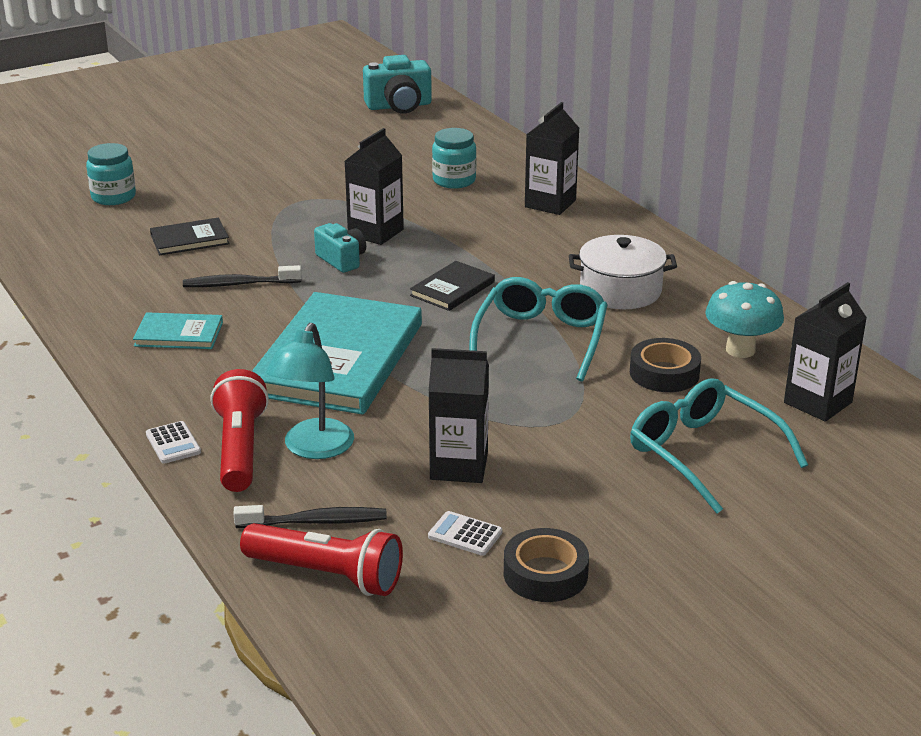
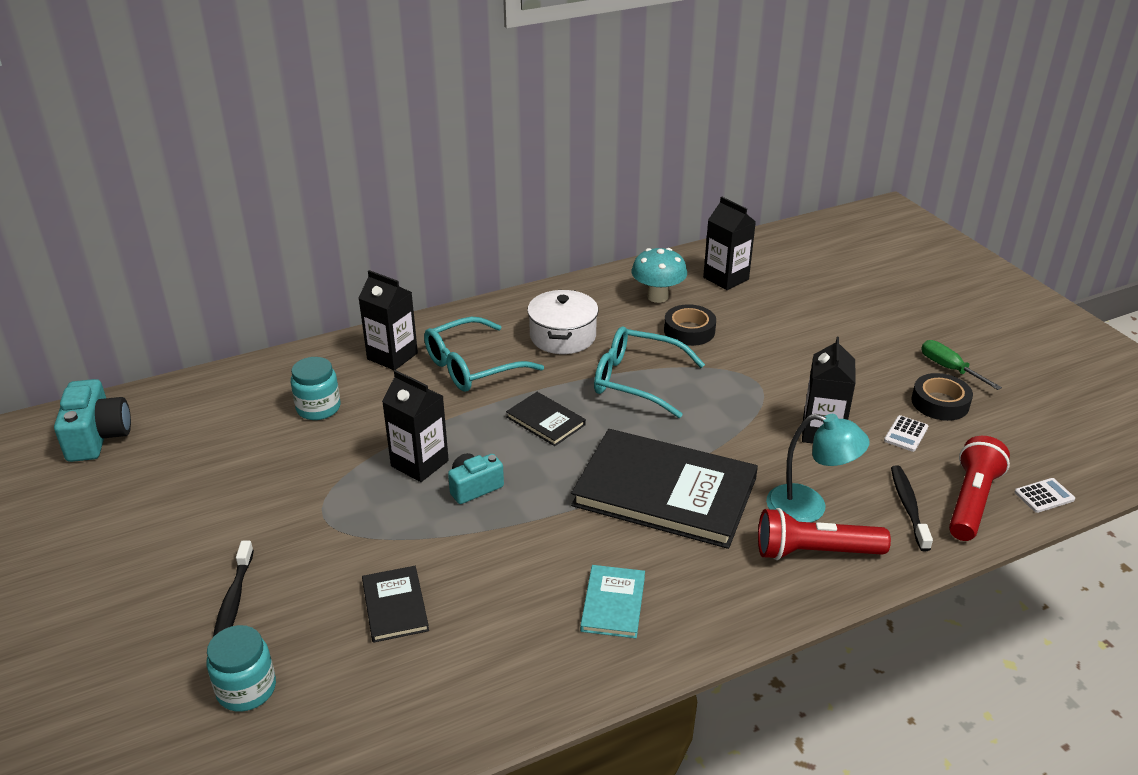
camera: 85 degrees left, 5 degrees up
(173, 443) = (812, 596): white calculator -> white calculator (1044, 496)
(239, 284) = (512, 561): black toothbrush -> black toothbrush (233, 602)
(338, 359) = (665, 492): turquoise book -> black book
(640, 594) = (949, 369): none -> green screwdriver
(704, 454) = (792, 327): turquoise glasses -> turquoise glasses (473, 366)

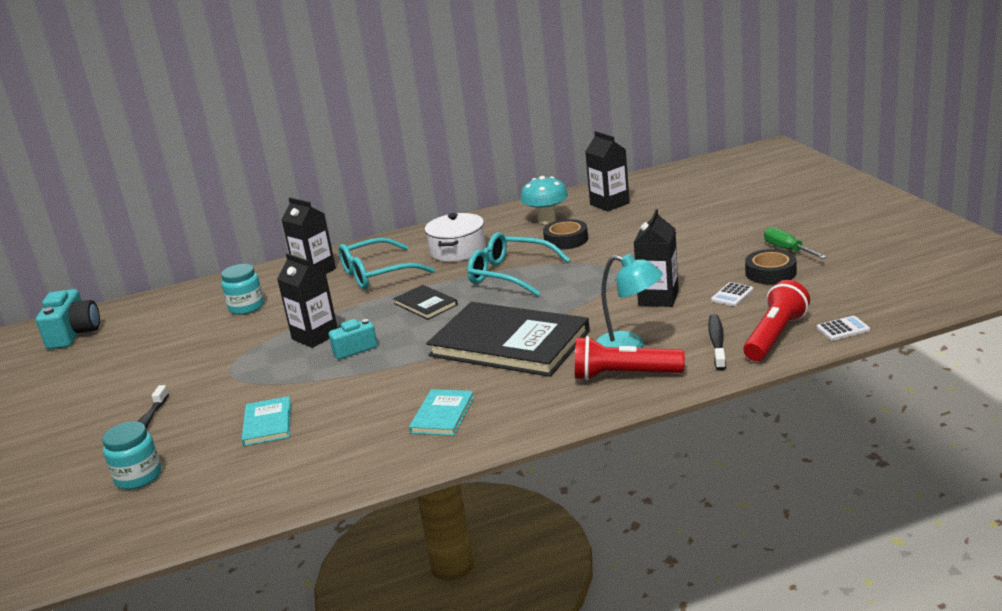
camera: 10 degrees right, 10 degrees down
(395, 606) = (267, 423): black book -> turquoise book

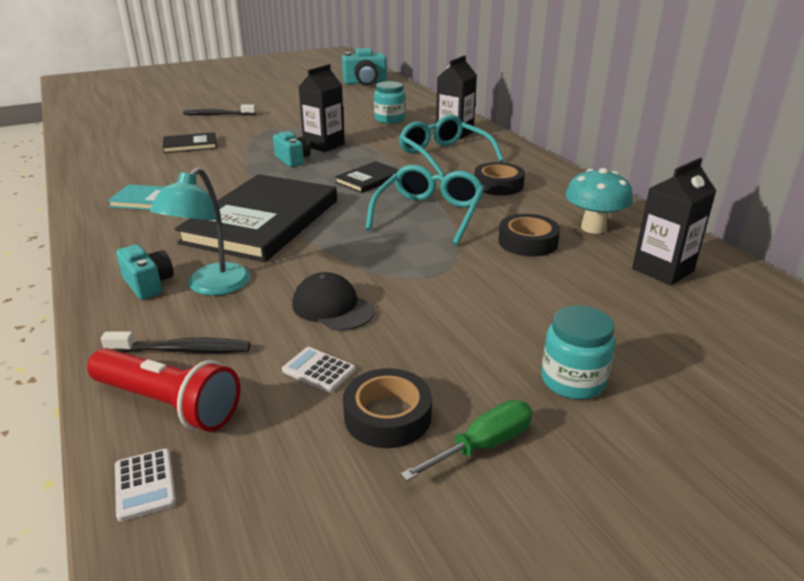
camera: 80 degrees right, 5 degrees up
(138, 477) = (152, 121): turquoise jar -> turquoise jar (573, 381)
(267, 423) = (190, 145): turquoise book -> black book
(458, 250) = (498, 185): white pot -> black tape
(624, 375) = (148, 284): red flashlight -> turquoise camera
(658, 298) = (333, 307): black carton -> black cap

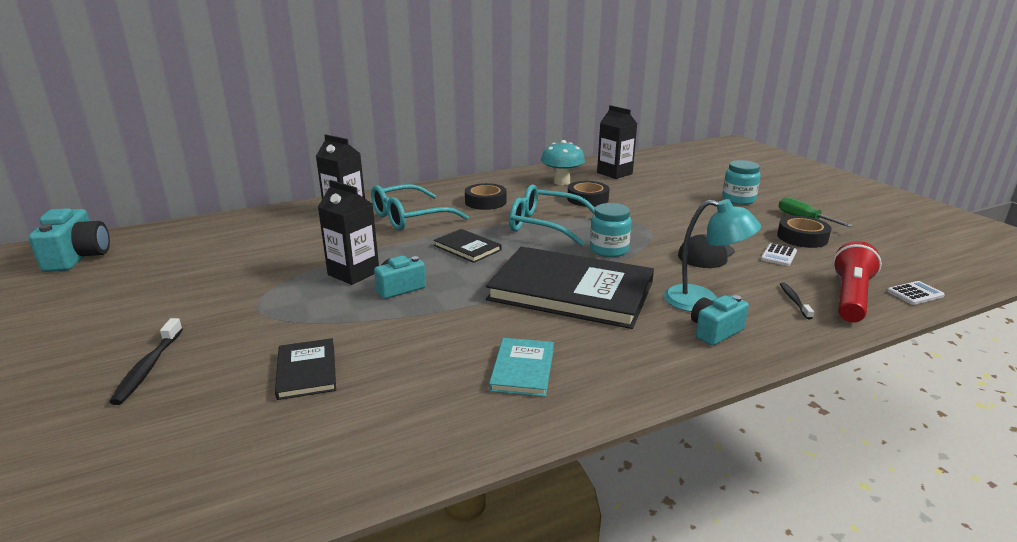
camera: 90 degrees left, 5 degrees down
(183, 350) = (794, 301): black toothbrush -> black toothbrush, size x0.63
(389, 119) = (275, 240): turquoise jar -> turquoise jar (609, 250)

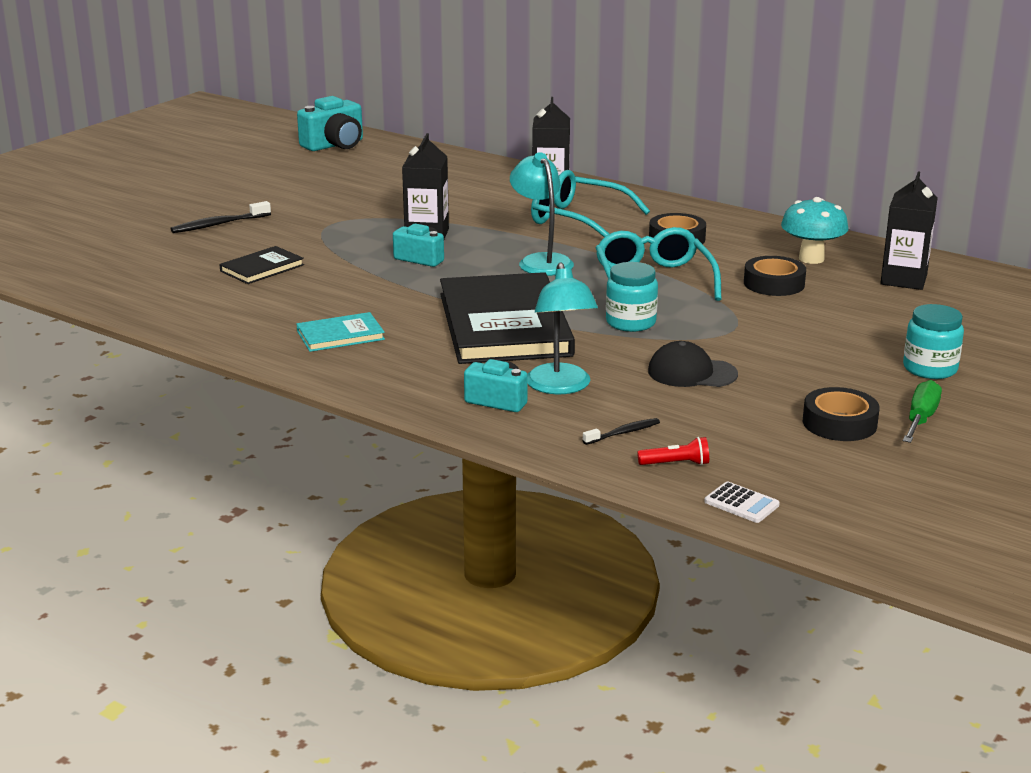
camera: 60 degrees right, 0 degrees up
(467, 248) = (541, 261): black book -> turquoise lamp
(778, 255) = (750, 413): white calculator -> none
(850, 297) = (676, 464): red flashlight -> red flashlight, size x0.48

